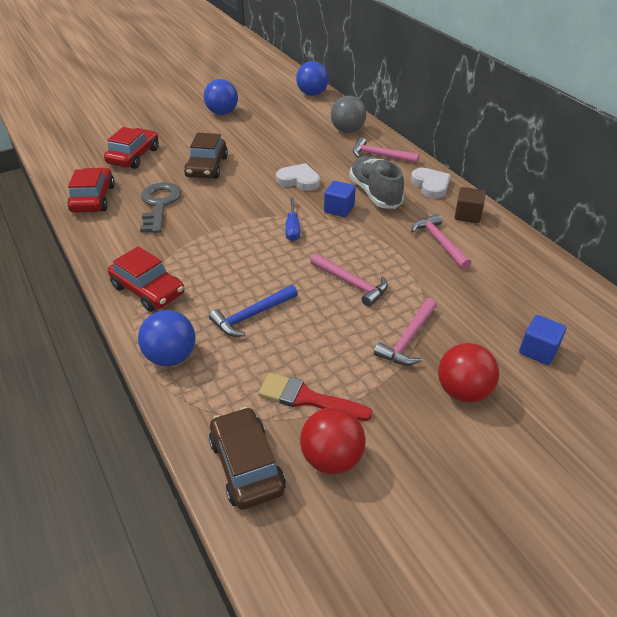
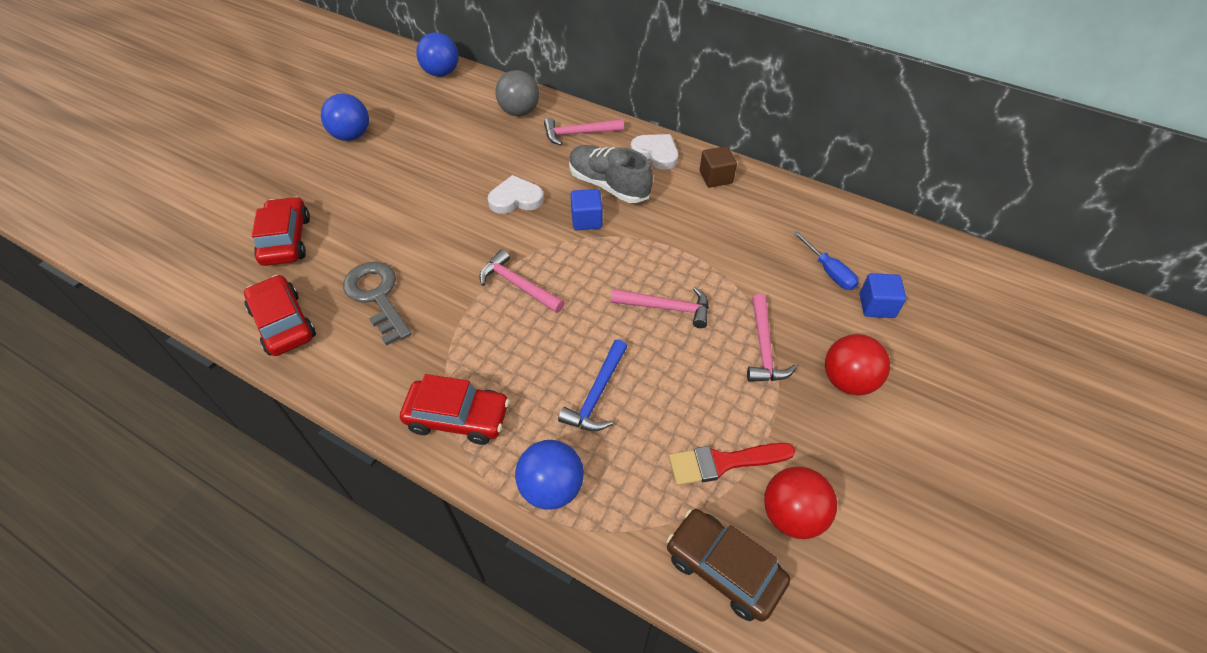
camera: 30 degrees left, 10 degrees up
(207, 167) = (394, 221): brown car -> none
(292, 228) = (556, 265): blue screwdriver -> blue screwdriver (829, 271)
(439, 242) = (712, 221): pink hammer -> pink hammer (518, 285)

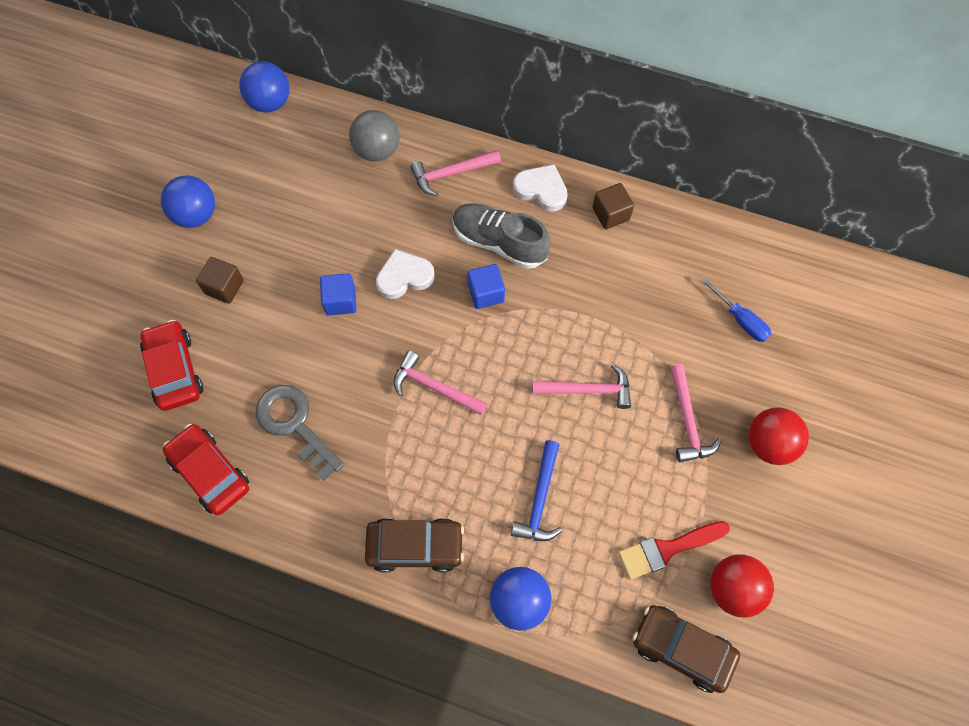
camera: 10 degrees left, 15 degrees up
(355, 186) = (224, 287): none -> brown cube
(458, 417) = (415, 546): red car -> brown car
(876, 305) = (789, 354): blue cube -> blue cube (340, 301)

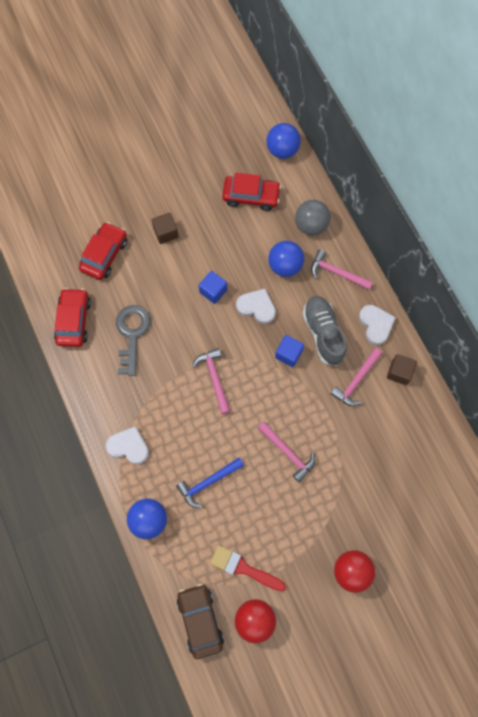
camera: 45 degrees right, 5 degrees up
(196, 215) = (188, 182): blue ball -> blue ball (285, 266)
(283, 173) = (251, 196): none -> red car
(415, 546) = (129, 446): brown car -> white heart
(687, 421) = (322, 518): pink hammer -> pink hammer (356, 381)
(740, 319) = (408, 494): blue screwdriver -> none

